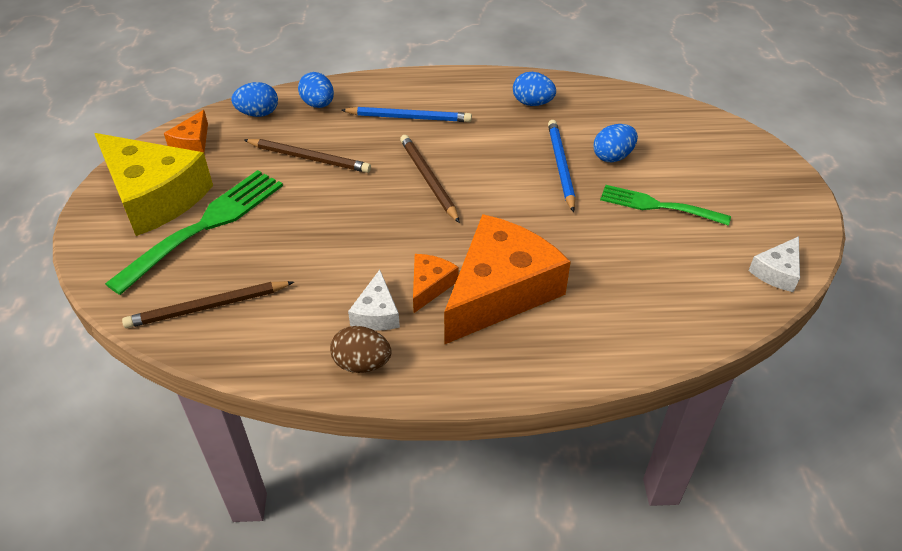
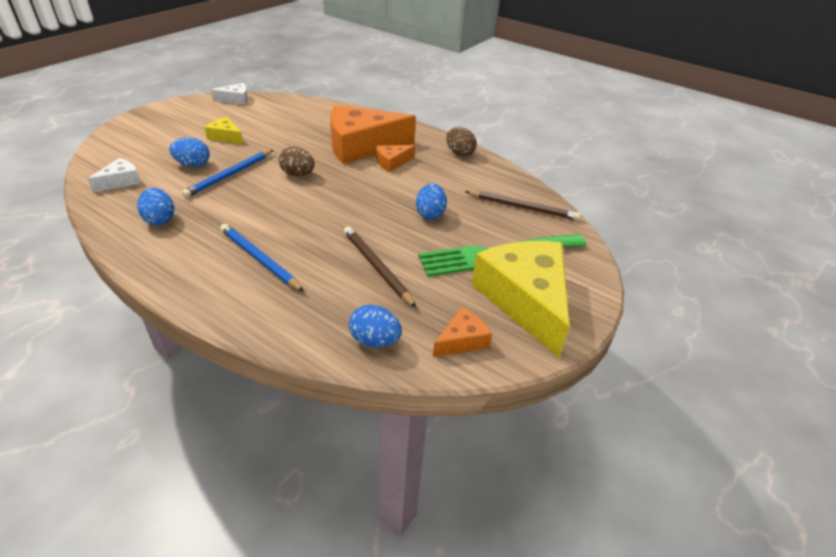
camera: 145 degrees left, 5 degrees down
(318, 104) = (311, 317): blue egg -> blue egg (430, 214)
(376, 313) = (432, 165): white cheese -> white cheese (121, 181)
(428, 179) = (317, 208): brown pencil -> none
(503, 204) = (298, 174): none -> brown egg
(657, 206) = (226, 137): green fork -> yellow cheese

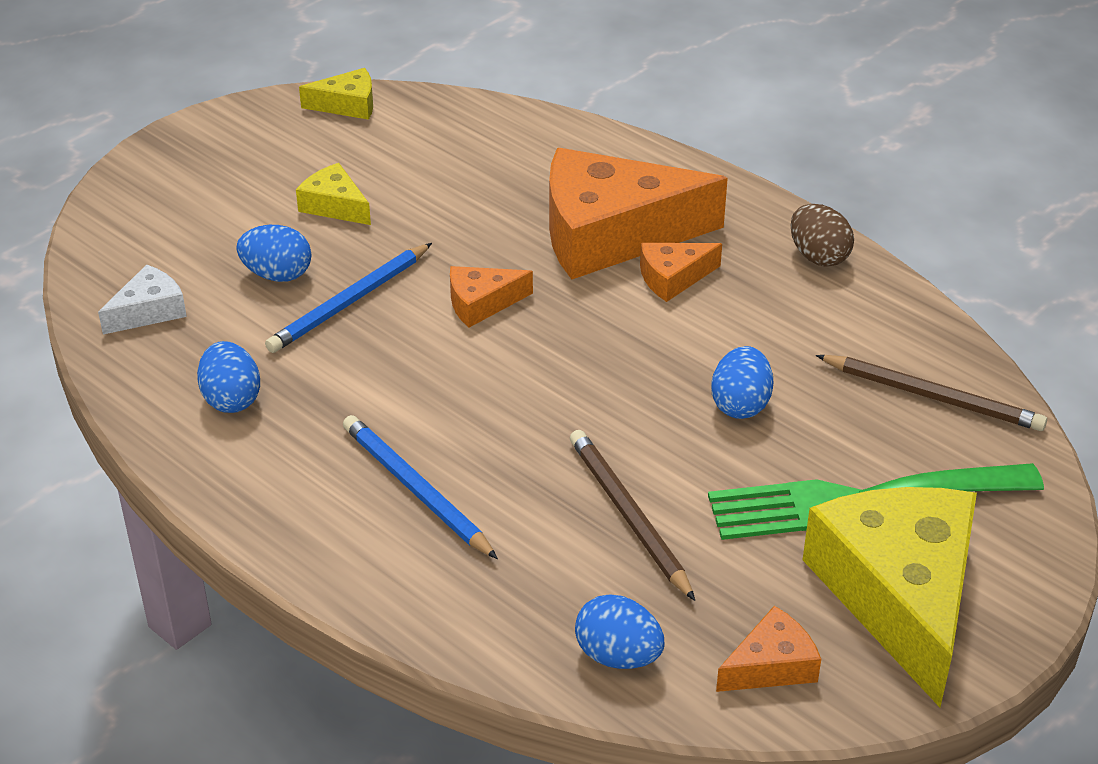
camera: 10 degrees right, 0 degrees up
(236, 100) = (348, 105): white cheese -> yellow cheese
(298, 174) = (481, 303): brown egg -> orange cheese

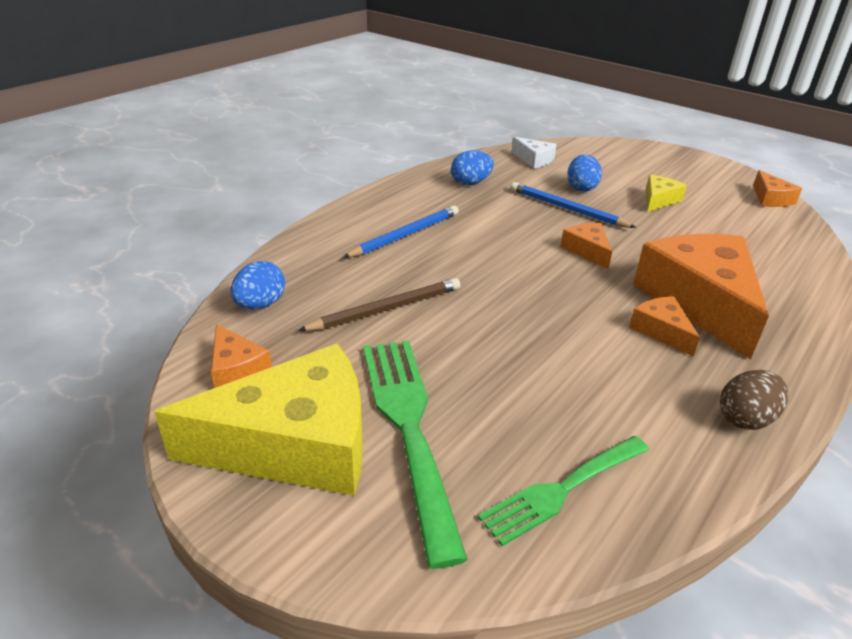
camera: 85 degrees right, 5 degrees down
(348, 105) = (770, 199): yellow cheese -> orange cheese
(740, 405) = (515, 362): blue egg -> none
(933, 396) = (562, 490): brown pencil -> green fork

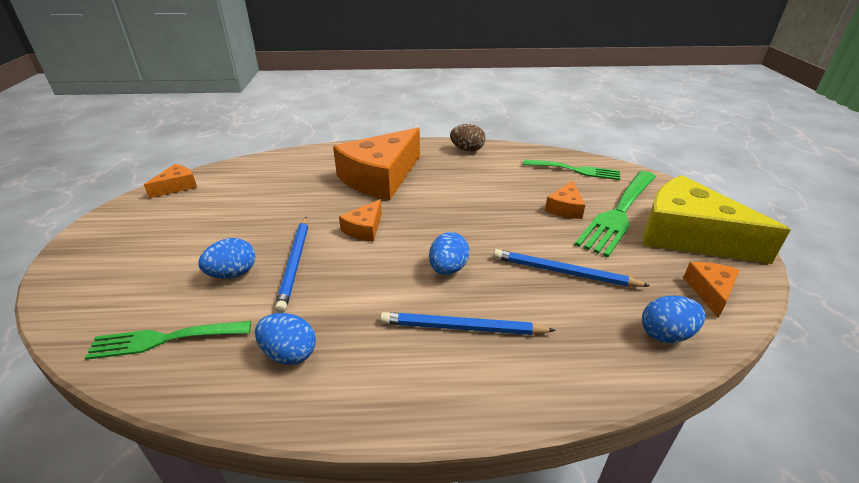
camera: 130 degrees left, 0 degrees up
(386, 309) = (563, 272): brown pencil -> blue pencil
(474, 260) = (448, 269): none -> blue egg
(534, 160) = (164, 339): white cheese -> green fork
(659, 200) = (226, 228): yellow cheese -> none
(661, 331) = (429, 180): orange cheese -> orange cheese (565, 208)

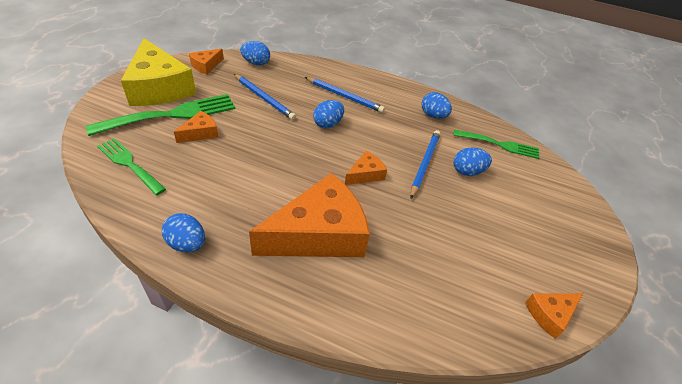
camera: 160 degrees left, 10 degrees up
(467, 150) = (187, 244): brown egg -> blue egg

